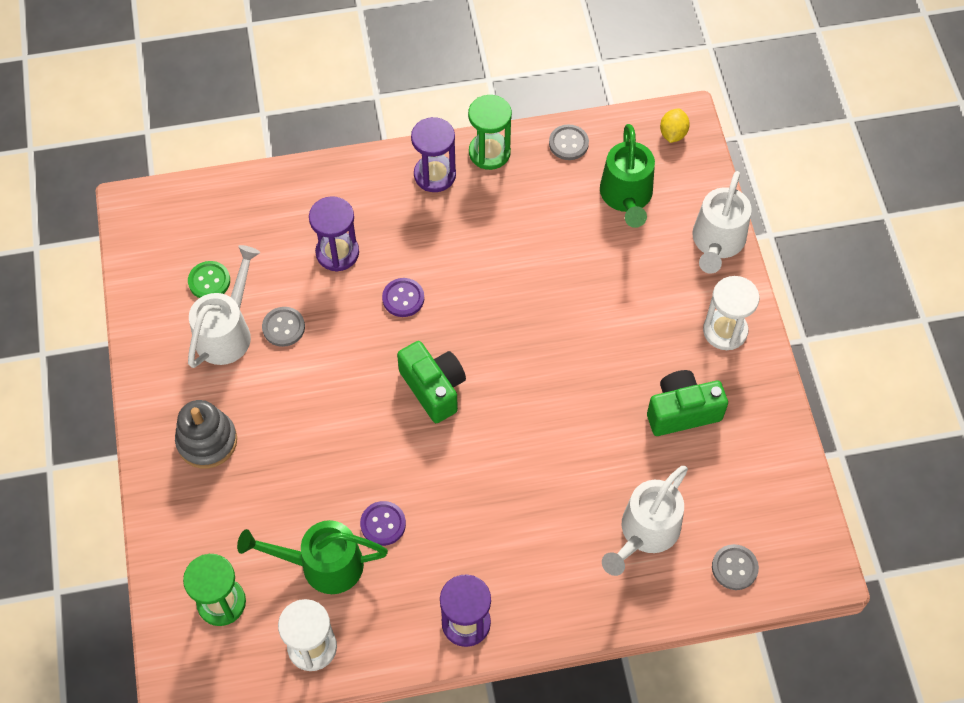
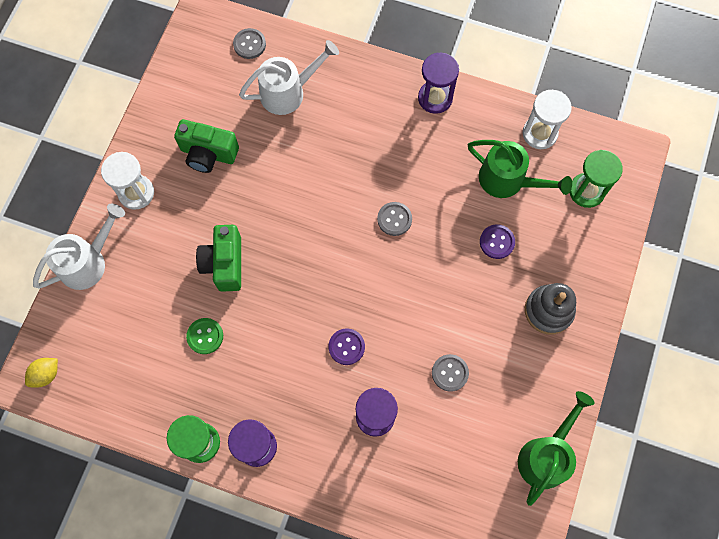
camera: 150 degrees left, 10 degrees up
(209, 281) = (489, 448): green button -> green button (205, 336)
(227, 331) = (494, 394): white watering can -> none
(383, 524) = (454, 186): purple button -> purple button (497, 242)
(433, 388) = (365, 262): green camera -> green camera (224, 264)
(568, 143) = (132, 414): grey button -> grey button (394, 219)
(626, 197) = (124, 337): green watering can -> green watering can (546, 455)

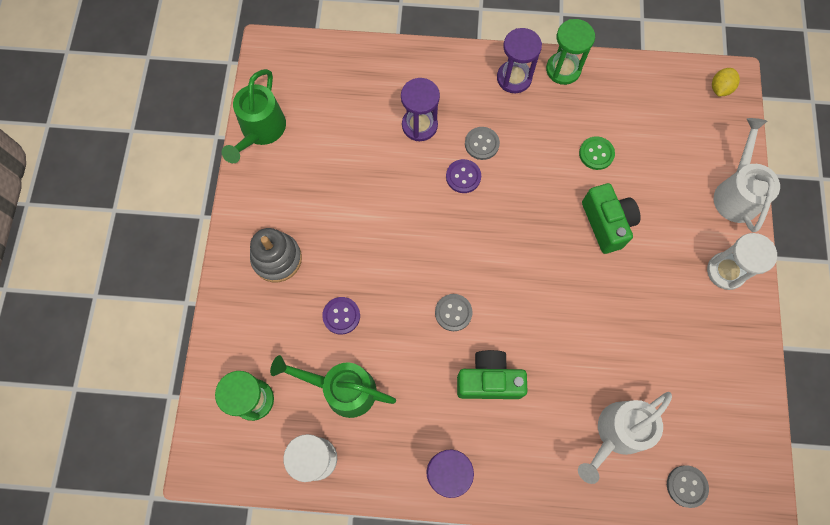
camera: 165 degrees right, 0 degrees up
(88, 261) = (736, 192): white watering can -> white watering can turned 150 degrees clockwise
(208, 154) = (672, 334): green camera -> green camera (489, 380)
(450, 373) = (361, 178): grey button -> grey button (481, 144)

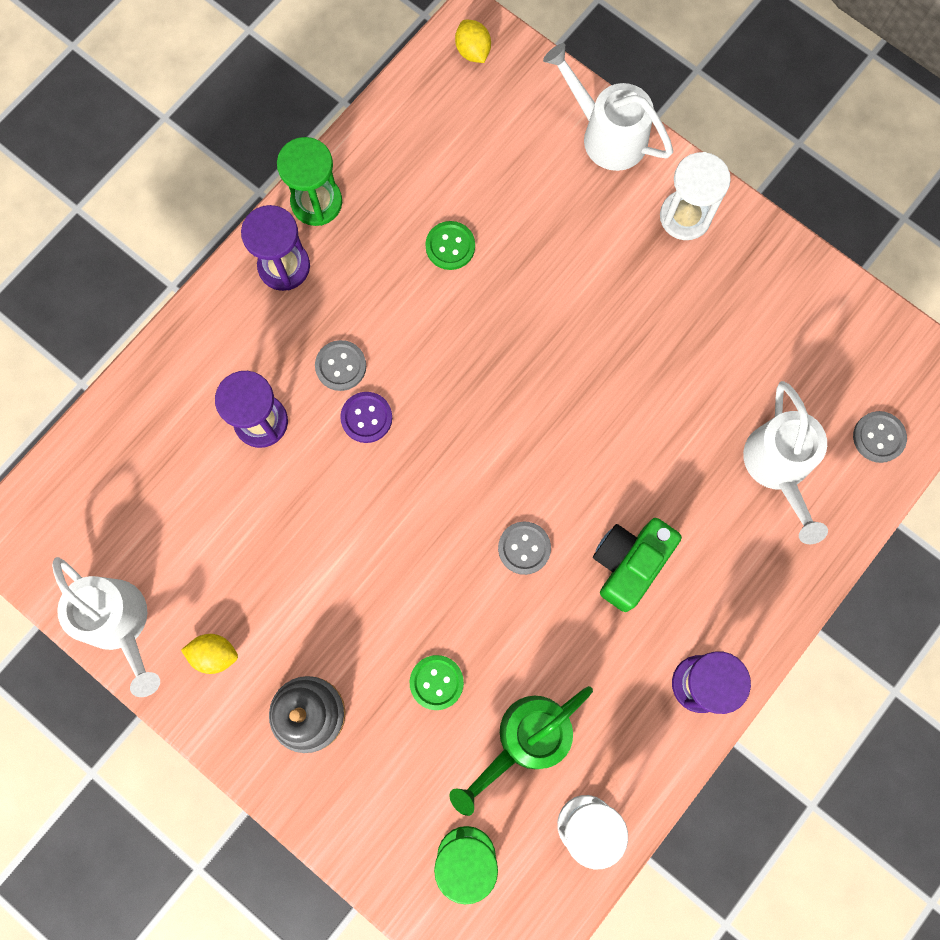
camera: 55 degrees left, 5 degrees up
(260, 131) = (120, 624): green watering can -> white watering can
(276, 188) = (214, 654): none -> yellow lemon
(341, 316) = (436, 682): purple button -> green button
(606, 223) = (541, 299): green camera -> none

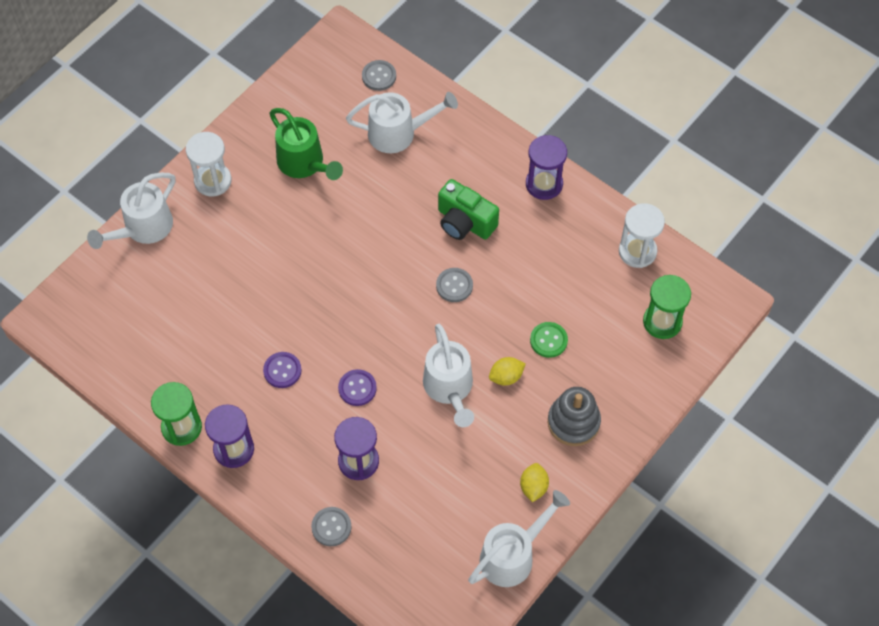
camera: 90 degrees left, 15 degrees down
(341, 366) = (316, 407): grey button -> grey button (331, 527)
(363, 541) = (450, 389): none -> white watering can
(394, 321) = (282, 370): none -> purple button
(450, 246) = (225, 333): green button -> none
(473, 51) = (63, 317): yellow lemon -> yellow lemon (506, 377)
(525, 741) = (585, 286): green watering can -> green watering can (305, 164)

